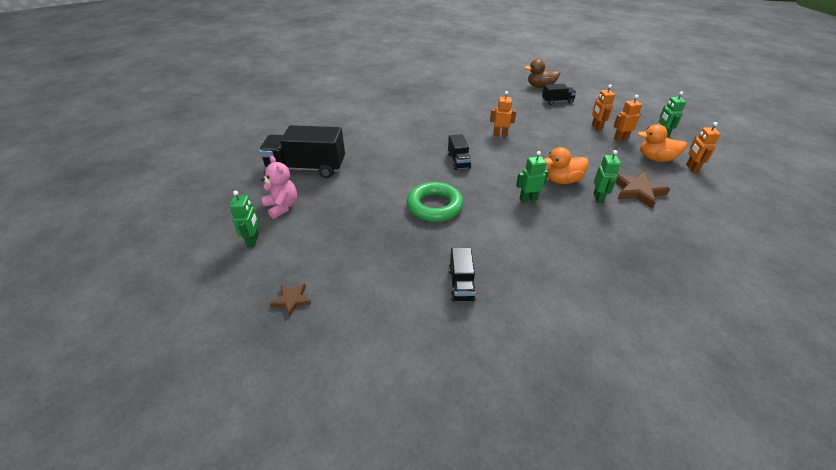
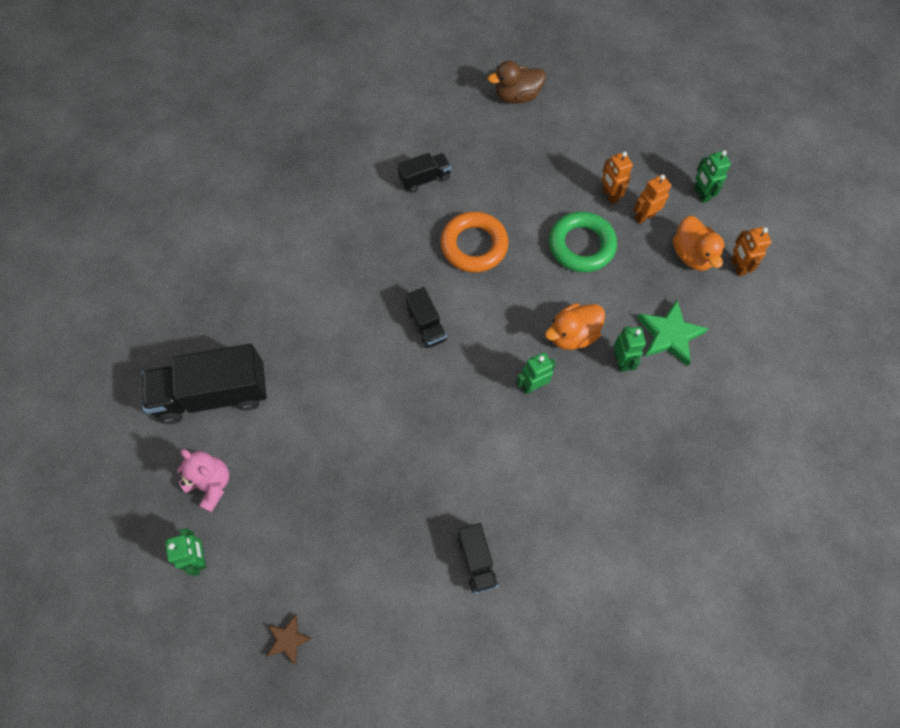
camera: 15 degrees left, 25 degrees up
(434, 206) = (415, 430): green ring -> green ring (581, 245)
(500, 134) = (474, 245): orange robot -> orange ring
(557, 101) = (547, 135): black truck -> black truck (425, 179)
(638, 191) = (669, 335): brown star -> green star
(655, 158) = (692, 255): orange duck -> orange duck turned 105 degrees counterclockwise

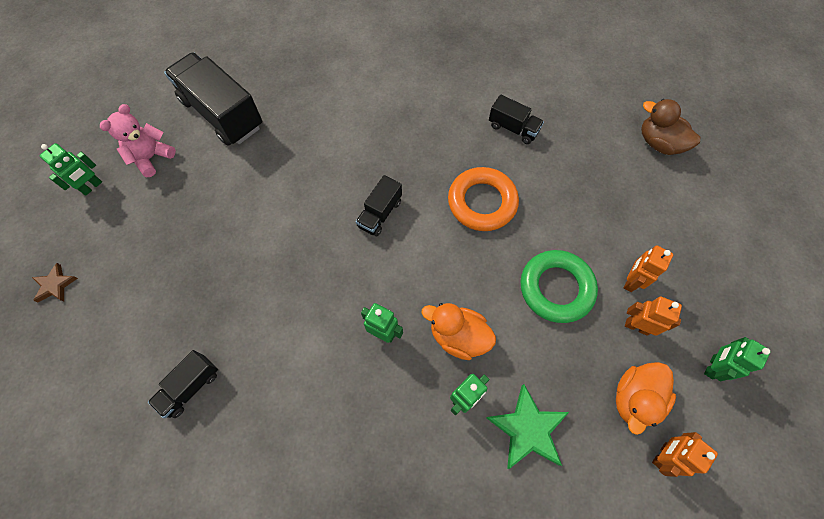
camera: 55 degrees right, 0 degrees up
(211, 484) = (151, 157): pink teddy bear -> pink teddy bear turned 150 degrees counterclockwise

